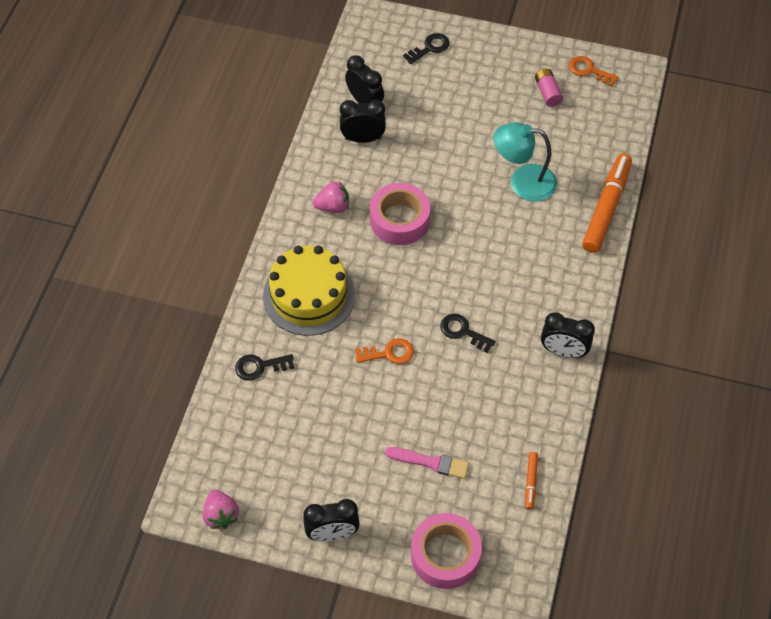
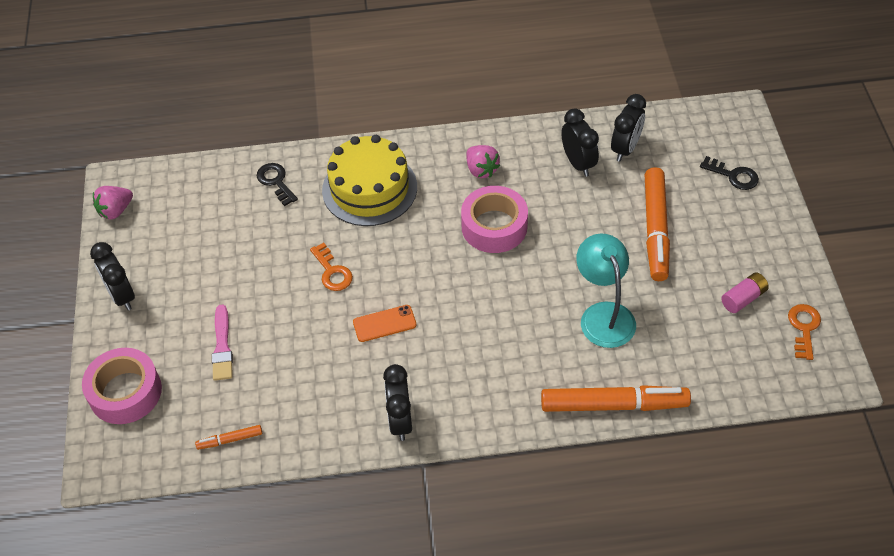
camera: 70 degrees right, 5 degrees down
(458, 117) = (655, 230): none -> orange marker
(463, 332) = (384, 323): black key -> orange phone

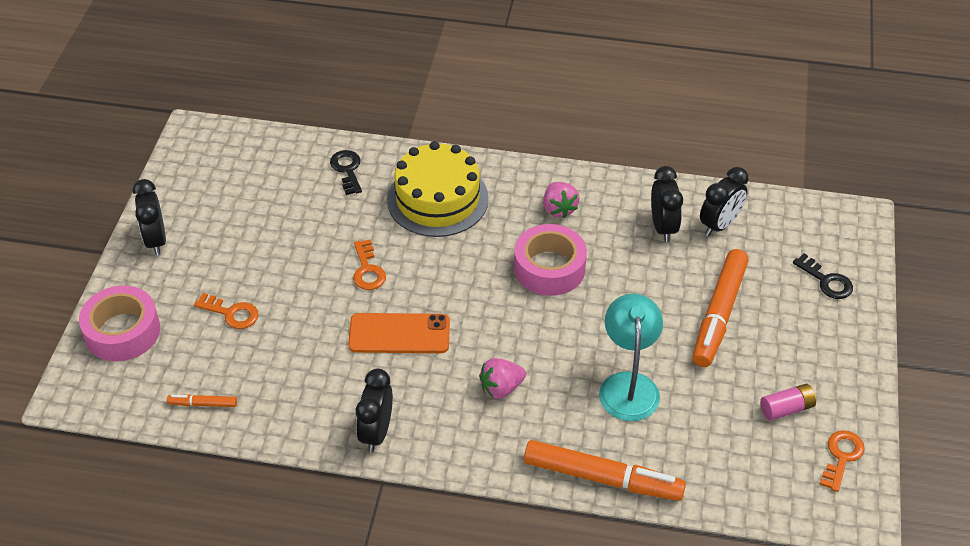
camera: 15 degrees right, 5 degrees down
(115, 211) = (182, 159): pink strawberry -> pink strawberry (501, 388)
(222, 346) = (231, 313): pink brush -> orange key
(384, 323) = (399, 334): orange phone -> orange phone, size x1.55

